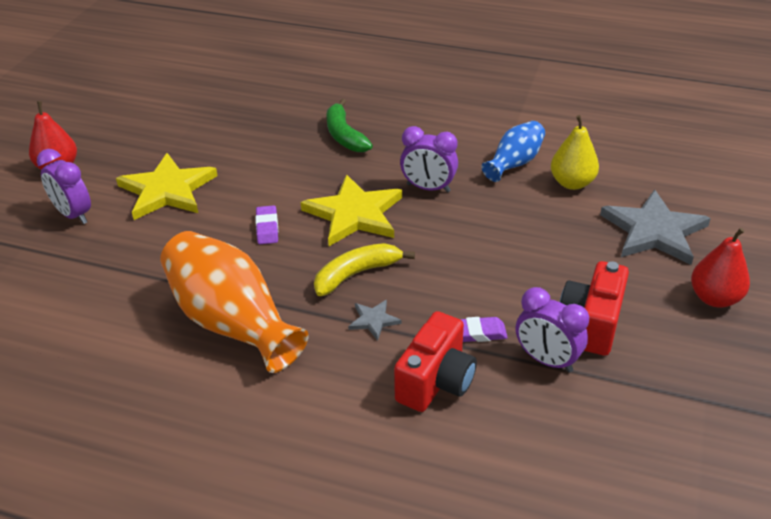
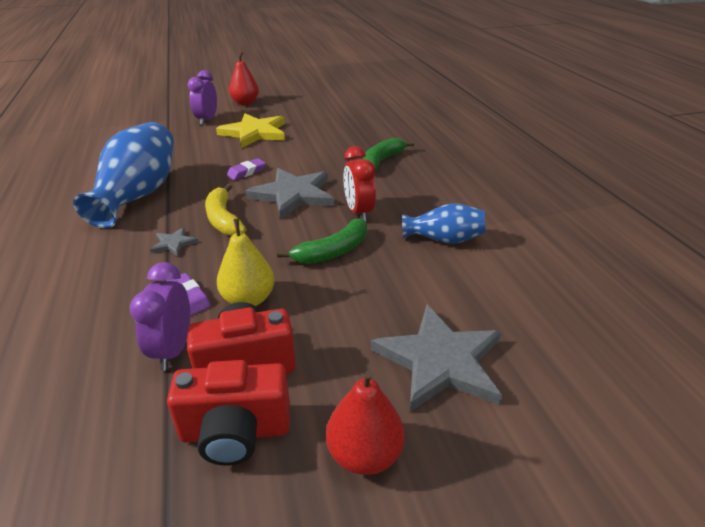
camera: 55 degrees right, 5 degrees down
(232, 323) = (138, 194): orange vase -> blue vase
(354, 214) = (293, 195): yellow star -> grey star
(356, 274) = (223, 219): yellow banana -> yellow banana turned 135 degrees counterclockwise
(428, 188) = (358, 212): purple clock -> red clock
(436, 382) = (114, 296): red camera -> red camera (235, 432)
(479, 227) = (333, 251): none -> green banana
(572, 183) = (455, 279): yellow pear -> yellow pear (248, 299)

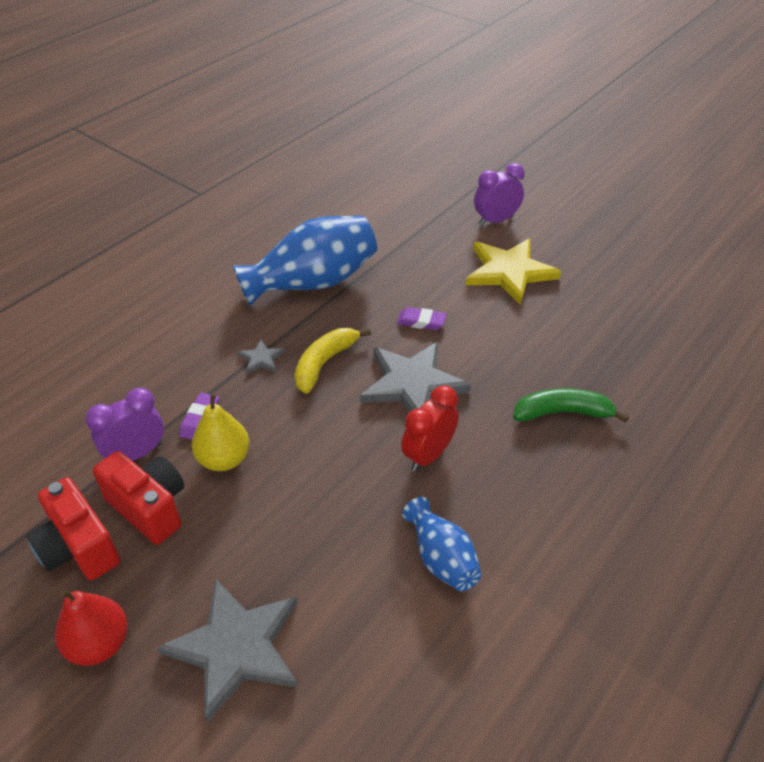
camera: 55 degrees right, 10 degrees up
(245, 103) = (571, 217): red pear -> none
(333, 251) = (339, 475): green banana -> none

